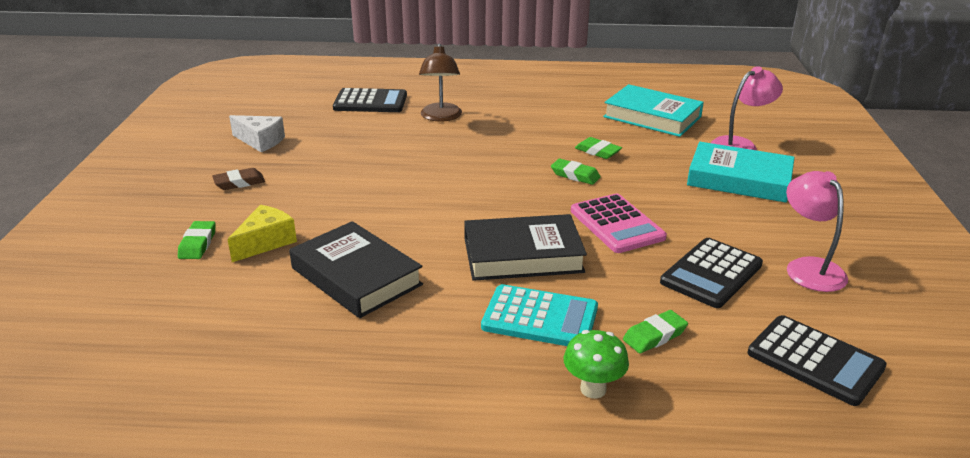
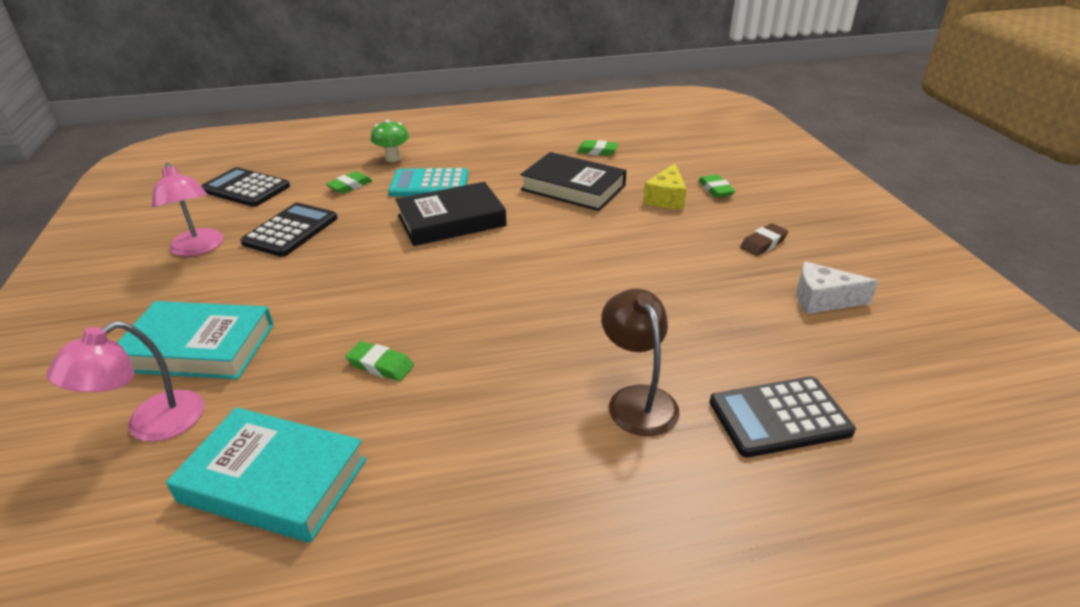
camera: 165 degrees right, 5 degrees up
(575, 175) = (410, 316): green eraser -> green eraser (597, 151)
(617, 224) = (366, 261): pink calculator -> none

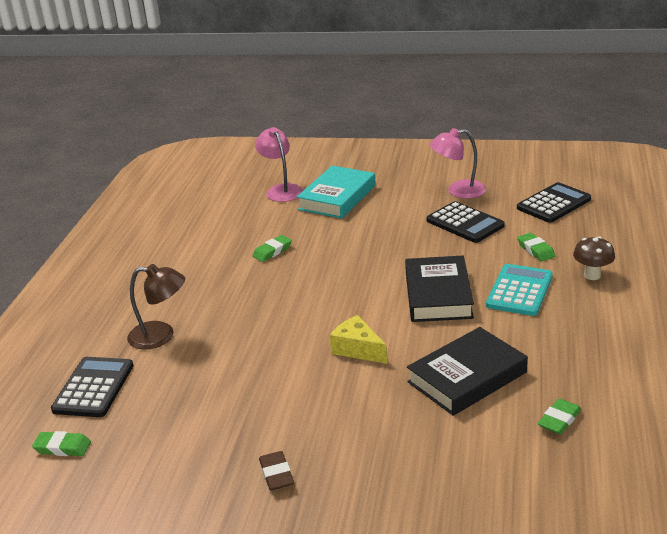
camera: 115 degrees right, 5 degrees down
(274, 480) = (213, 220): turquoise book -> none
(393, 158) = (592, 275): green mushroom -> brown mushroom
(666, 198) = (407, 438): yellow cheese -> yellow cheese (357, 349)
(715, 189) = (406, 487): green eraser -> green eraser (62, 447)
(822, 300) = (170, 470): white cheese -> none

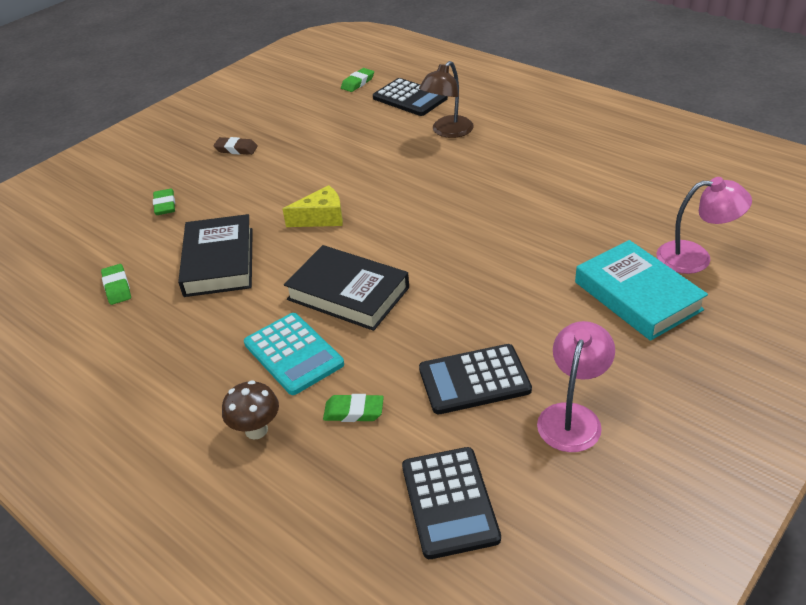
camera: 120 degrees right, 10 degrees up
(272, 251) = (538, 214): green eraser -> green eraser (165, 205)

